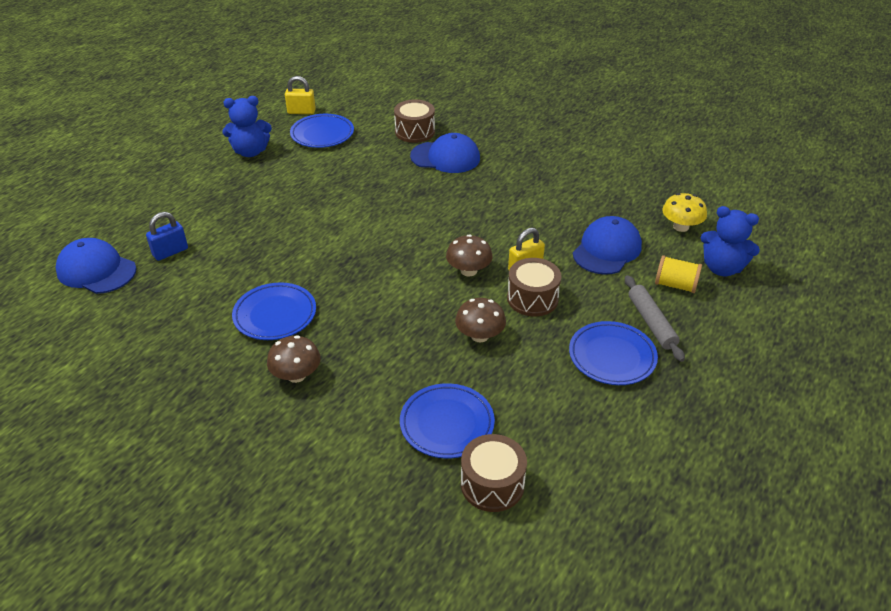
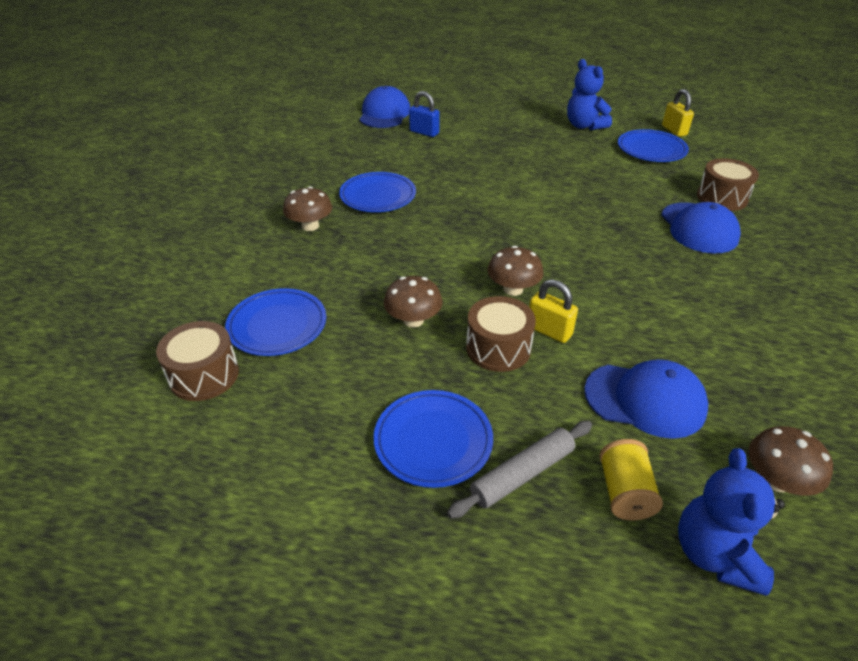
camera: 70 degrees right, 0 degrees up
(681, 227) = (776, 480): yellow mushroom -> brown mushroom

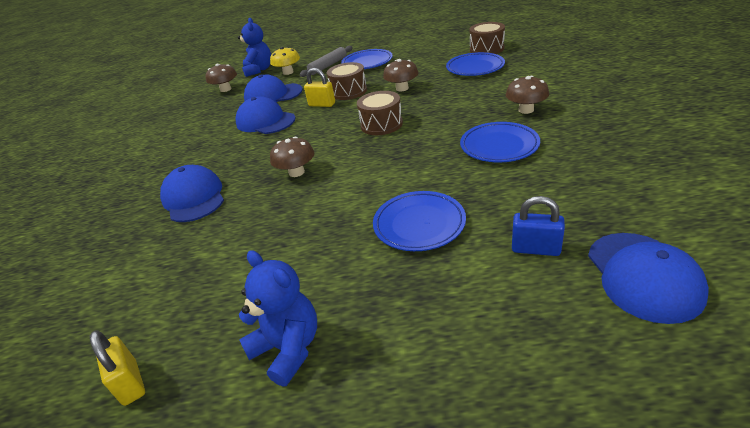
camera: 170 degrees right, 5 degrees down
(513, 289) = (348, 116): brown mushroom -> brown mushroom (296, 172)
(624, 492) = (288, 72): yellow spool -> yellow mushroom
(643, 325) = (265, 121): none -> blue cap
(651, 150) = (193, 310): blue plate -> blue plate (419, 224)
(722, 198) = (147, 242): brown drum -> brown drum (381, 124)

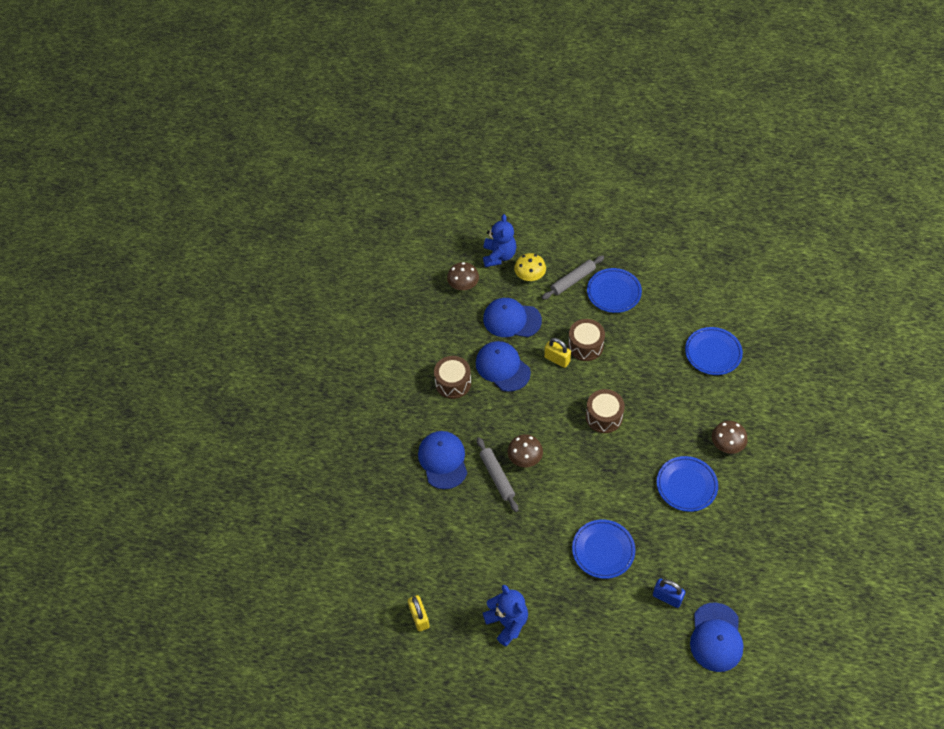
camera: 10 degrees right, 20 degrees up
(263, 194) = (497, 477): none -> grey rolling pin
(402, 88) = (635, 362): brown mushroom -> none
(486, 49) = (737, 319): brown drum -> brown drum (453, 383)

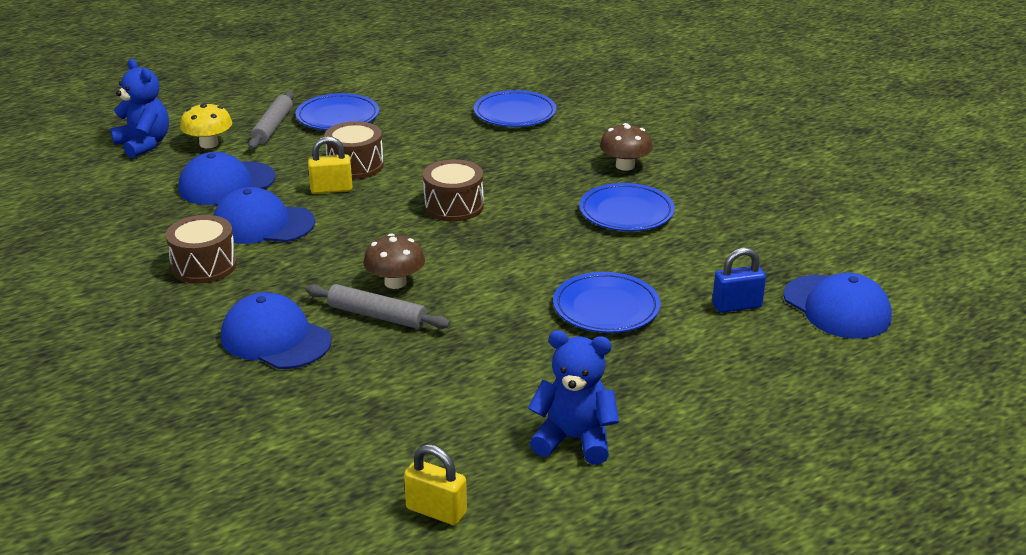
camera: 45 degrees left, 25 degrees down
(463, 285) = (118, 183): brown mushroom -> none

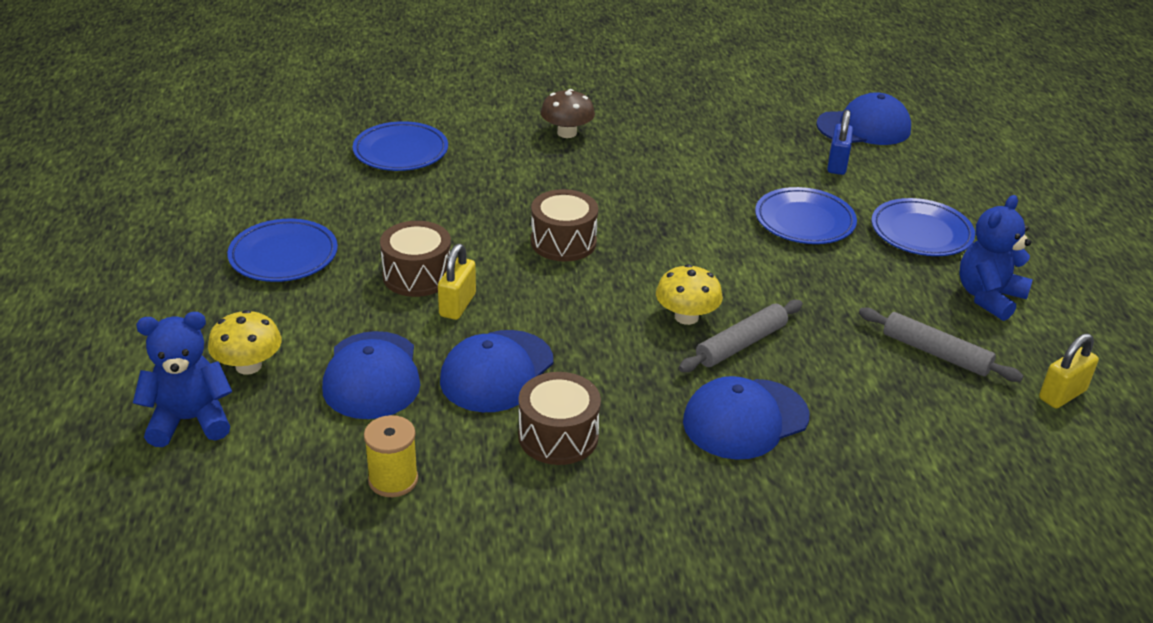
camera: 65 degrees left, 5 degrees up
(123, 221) = (393, 480): none -> yellow spool
(273, 127) = (257, 307): grey rolling pin -> grey rolling pin (936, 353)
(395, 282) = (686, 317): brown mushroom -> yellow mushroom
(626, 213) = (652, 160): blue plate -> blue plate (921, 233)

